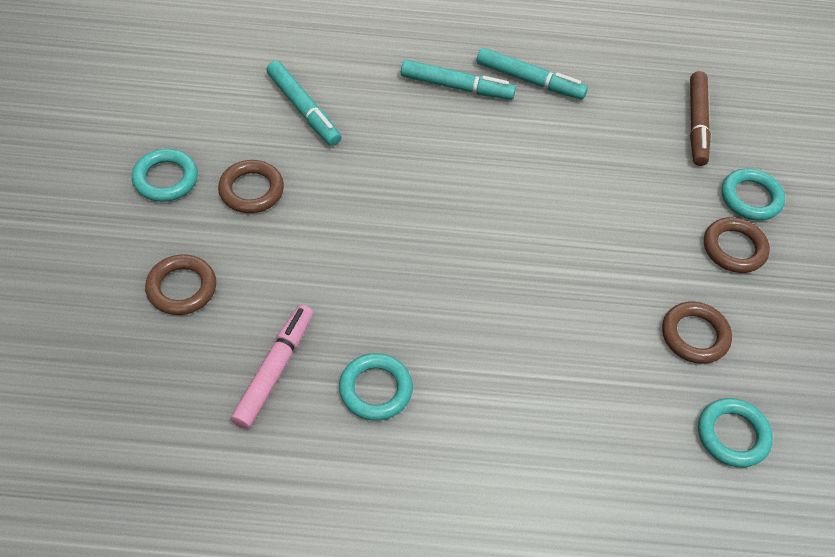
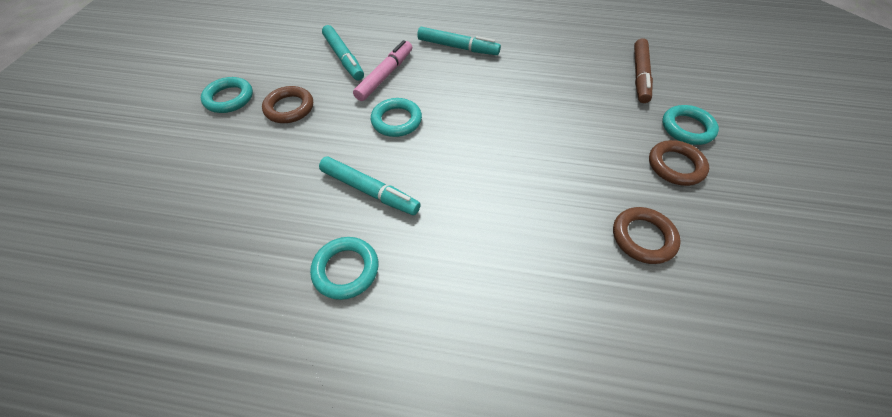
camera: 10 degrees right, 0 degrees up
(181, 288) = (211, 175): brown ring -> none
(274, 370) = (263, 247): pink marker -> pink marker (385, 76)
(529, 80) = (512, 45): turquoise marker -> turquoise marker (369, 190)
(732, 435) = (685, 338): turquoise ring -> turquoise ring (396, 120)

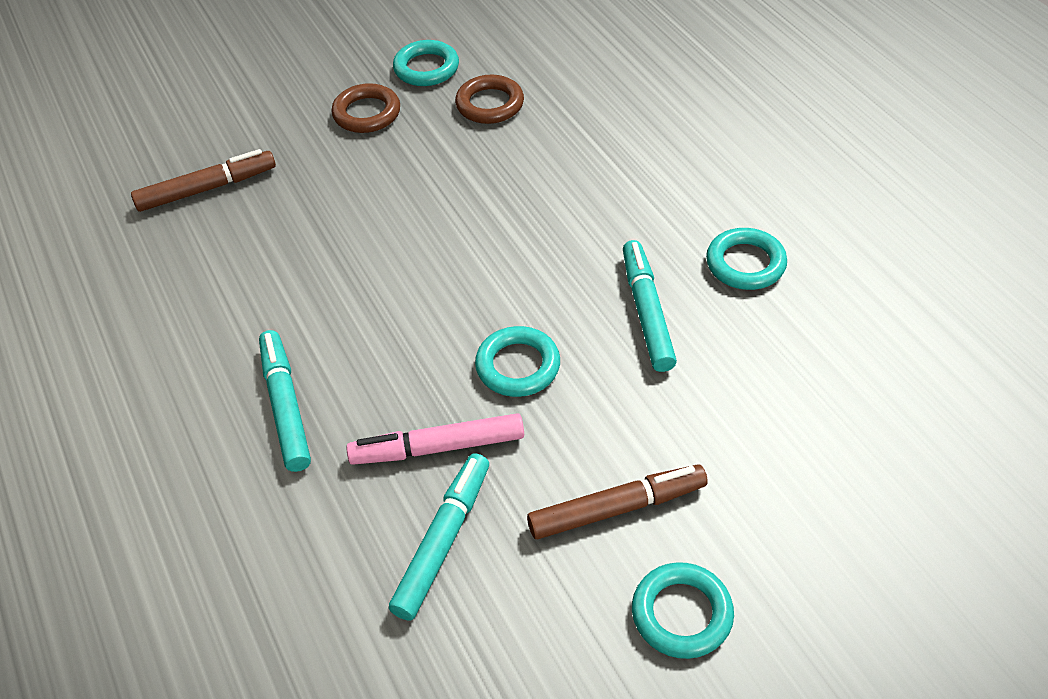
camera: 125 degrees left, 5 degrees down
(289, 108) = (617, 508): brown ring -> brown marker
(687, 128) = (291, 123): turquoise ring -> turquoise ring (426, 68)

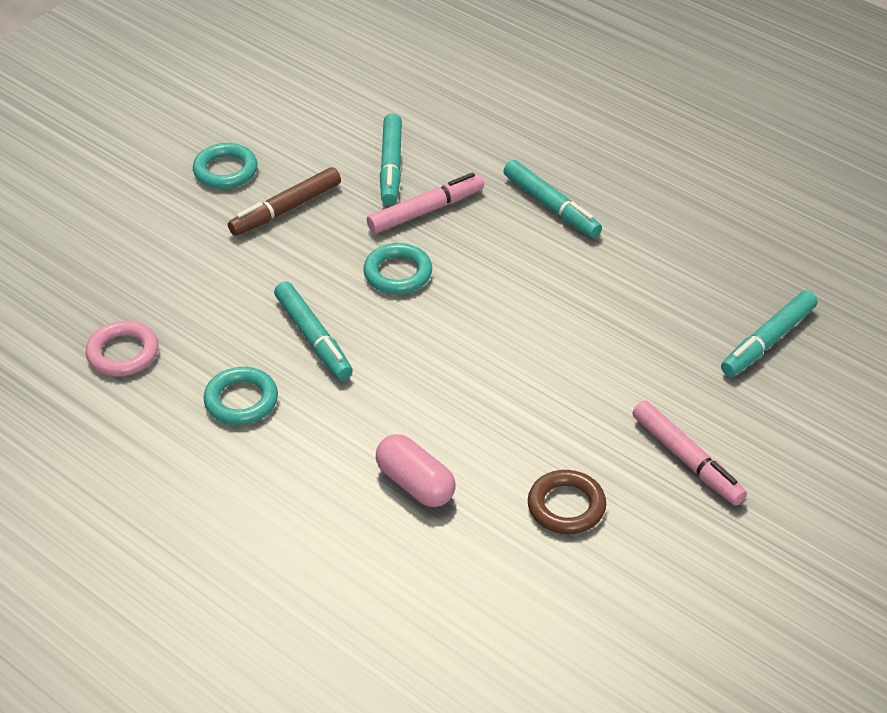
camera: 155 degrees right, 5 degrees down
(207, 189) = (768, 341): brown marker -> turquoise marker
(367, 113) = (687, 460): brown ring -> pink marker
(426, 68) = (667, 536): turquoise ring -> none
(606, 149) = (415, 484): none -> pink capsule
(869, 352) = (123, 353): none -> pink ring

